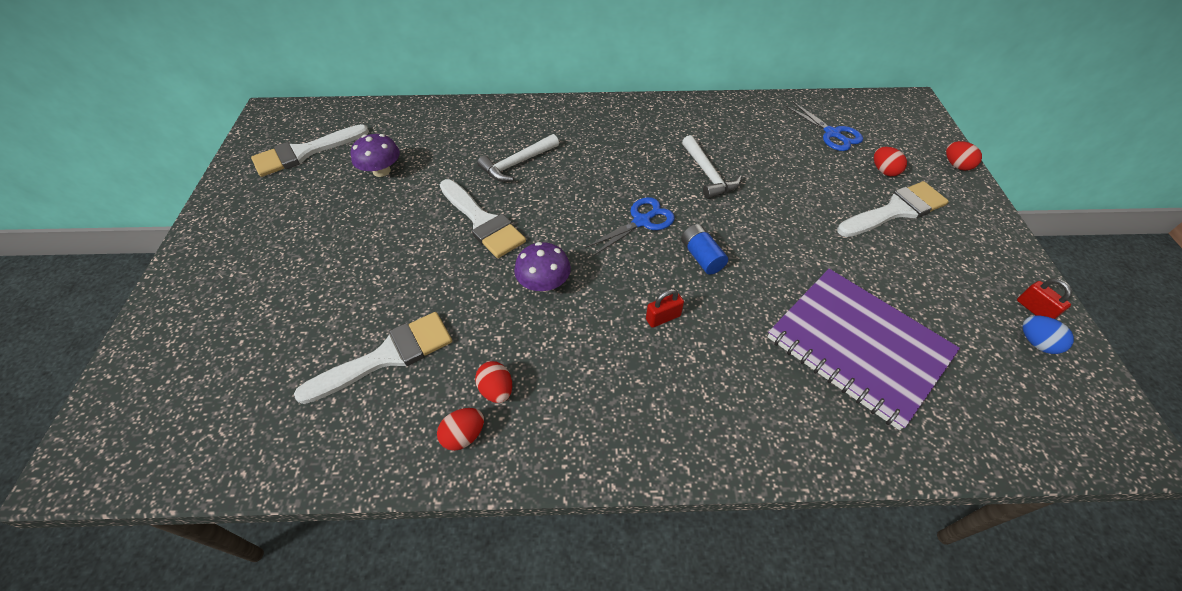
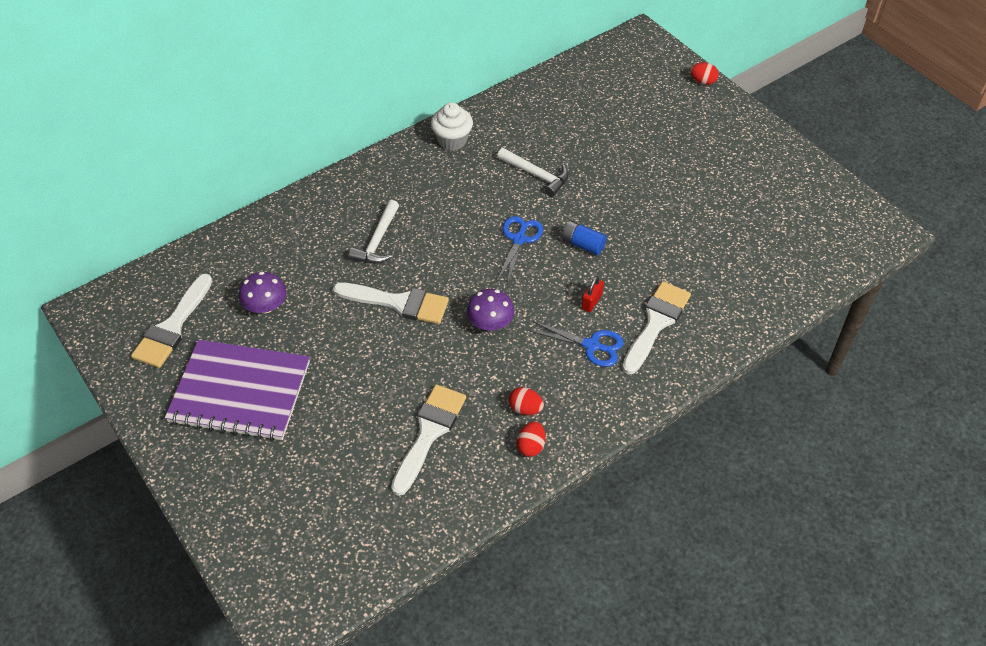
camera: 35 degrees left, 0 degrees up
(655, 115) = (452, 140): none -> white cupcake
(832, 134) = (601, 93): blue scissors -> blue scissors (591, 345)
(858, 346) = (722, 254): purple notebook -> purple notebook (240, 392)
(884, 171) = (658, 110): red egg -> none
(896, 210) = (685, 140): white brush -> white brush (656, 323)
(1034, 309) = (805, 173): red padlock -> none
(1036, 343) = (817, 196): blue egg -> none

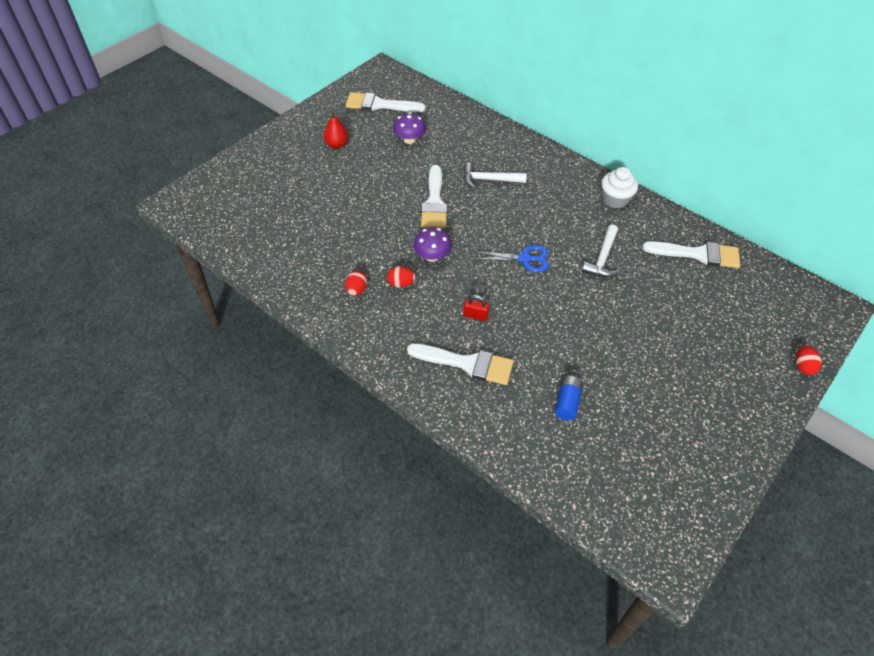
camera: 75 degrees right, 0 degrees up
(240, 392) = (336, 145): purple notebook -> red pear
(429, 433) = (323, 241): white brush -> white brush (698, 254)
(531, 446) = (323, 299): red egg -> red egg (401, 284)
(583, 244) = (536, 301): blue battery -> blue battery (567, 403)
(591, 345) = (429, 322): blue scissors -> none

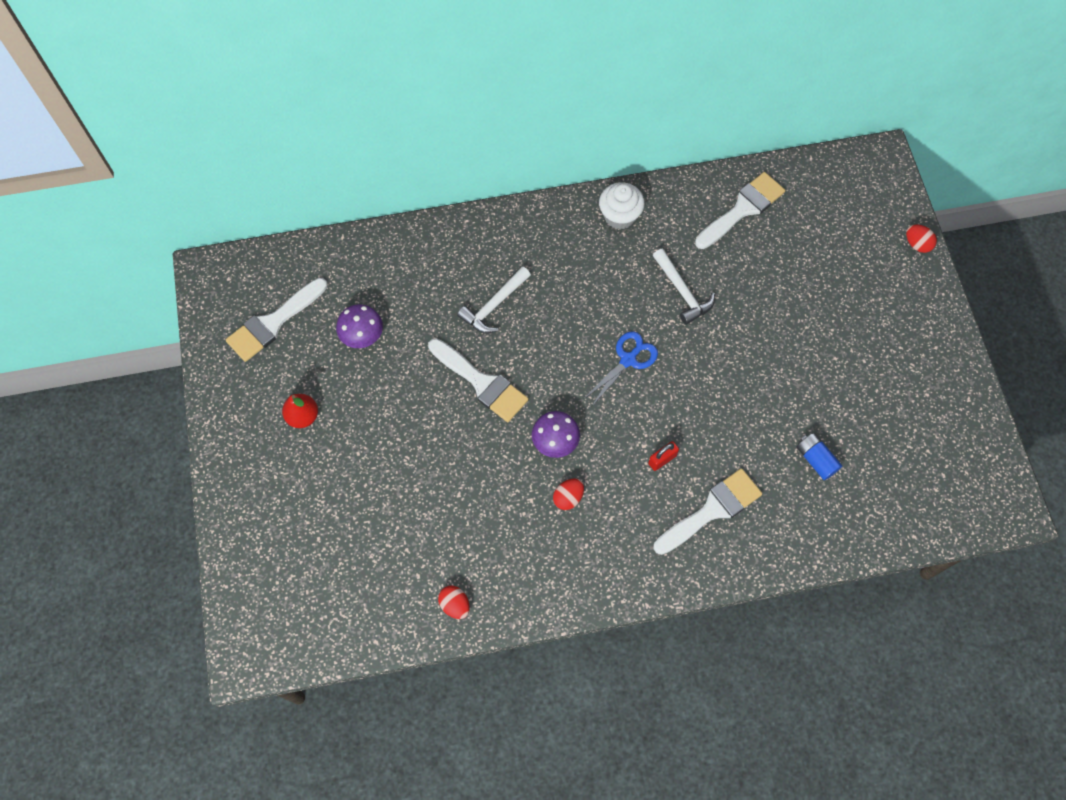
camera: 50 degrees left, 15 degrees up
(356, 290) = (543, 546): red egg -> red egg (455, 605)

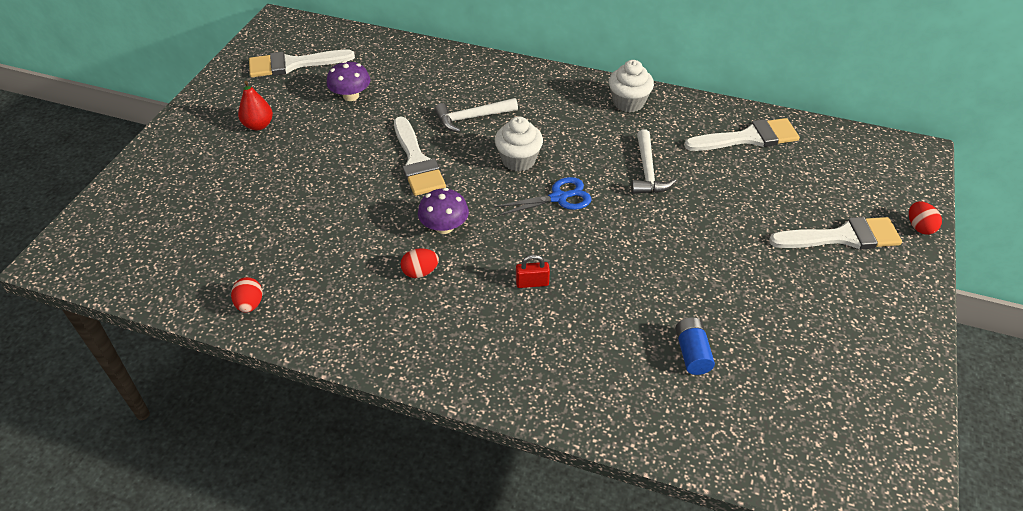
camera: 30 degrees right, 20 degrees down
(568, 335) = (518, 160): none -> white cupcake
(712, 510) = (550, 345): white brush -> white brush (843, 237)

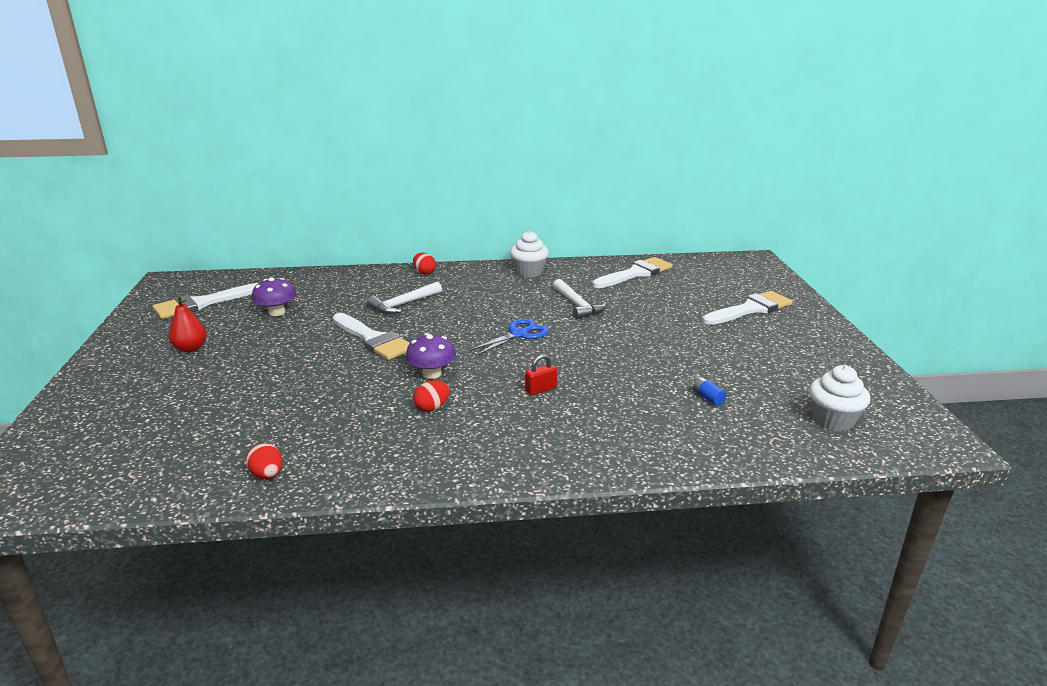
camera: 25 degrees left, 20 degrees down
(518, 160) = (466, 320): white cupcake -> white cupcake (832, 420)
(692, 353) = (708, 398): blue battery -> blue battery, size x0.66
(919, 227) = (794, 293): red egg -> red egg (424, 272)

